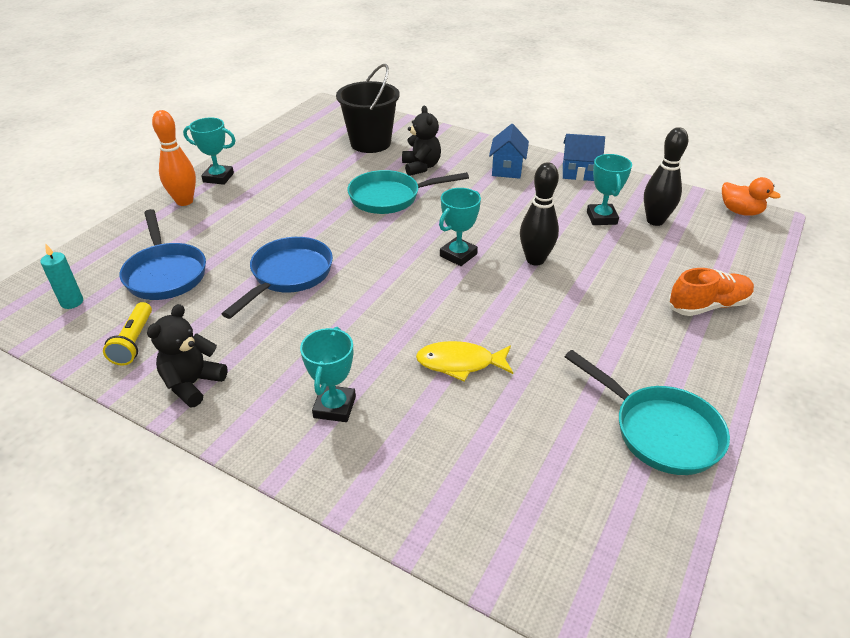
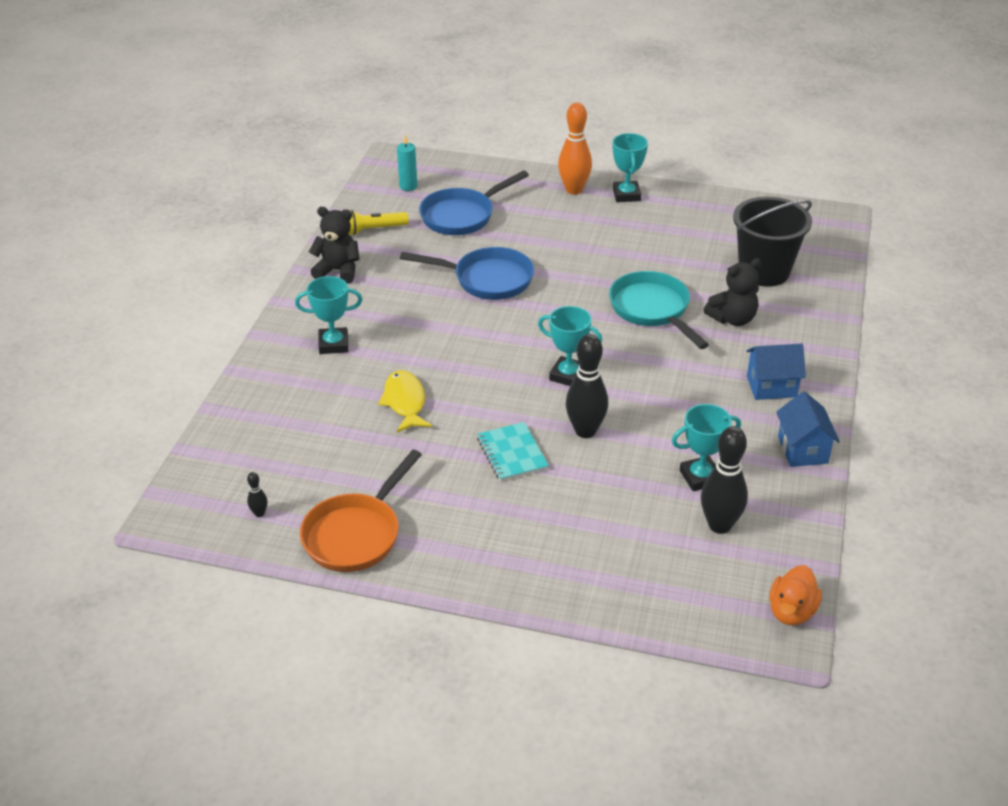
camera: 75 degrees right, 0 degrees up
(555, 305) = (512, 453): none -> turquoise notebook
(622, 516) = (259, 513): none -> black bowling pin
(659, 431) = (356, 534): turquoise pan -> orange pan
(708, 305) = (559, 572): orange shoe -> none

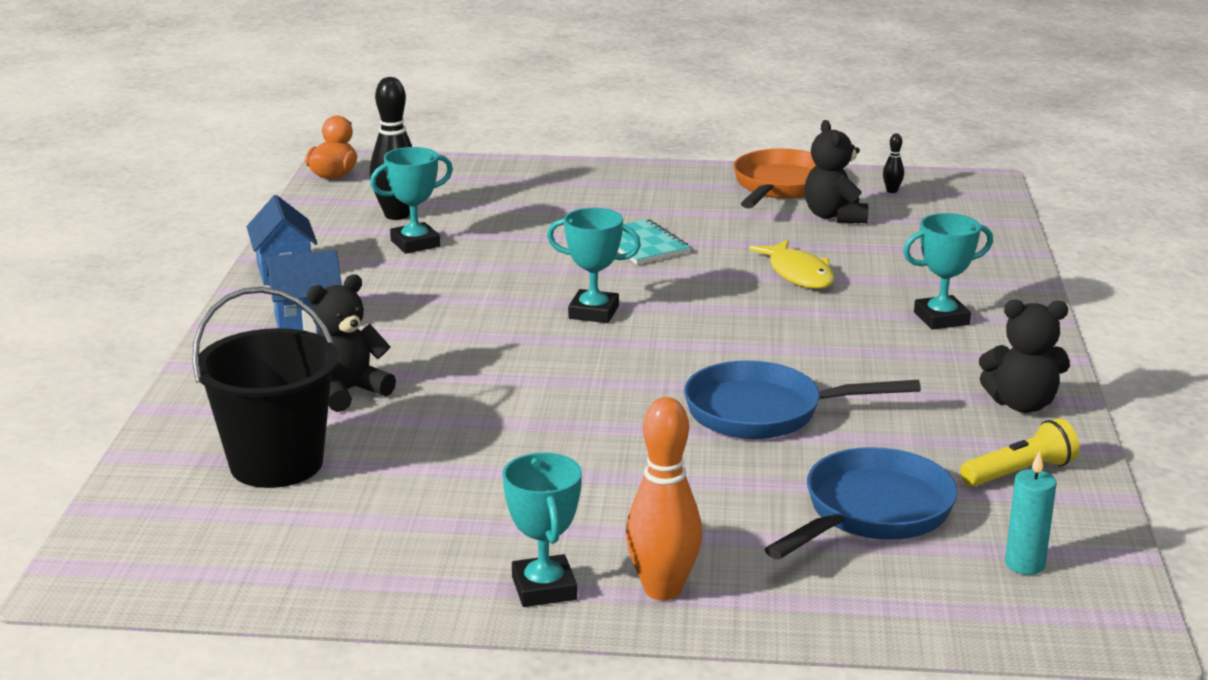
camera: 170 degrees right, 15 degrees down
(335, 477) = (834, 216): none -> black teddy bear
(585, 431) = (558, 267): black bowling pin -> none
(652, 310) = (478, 393): turquoise pan -> none

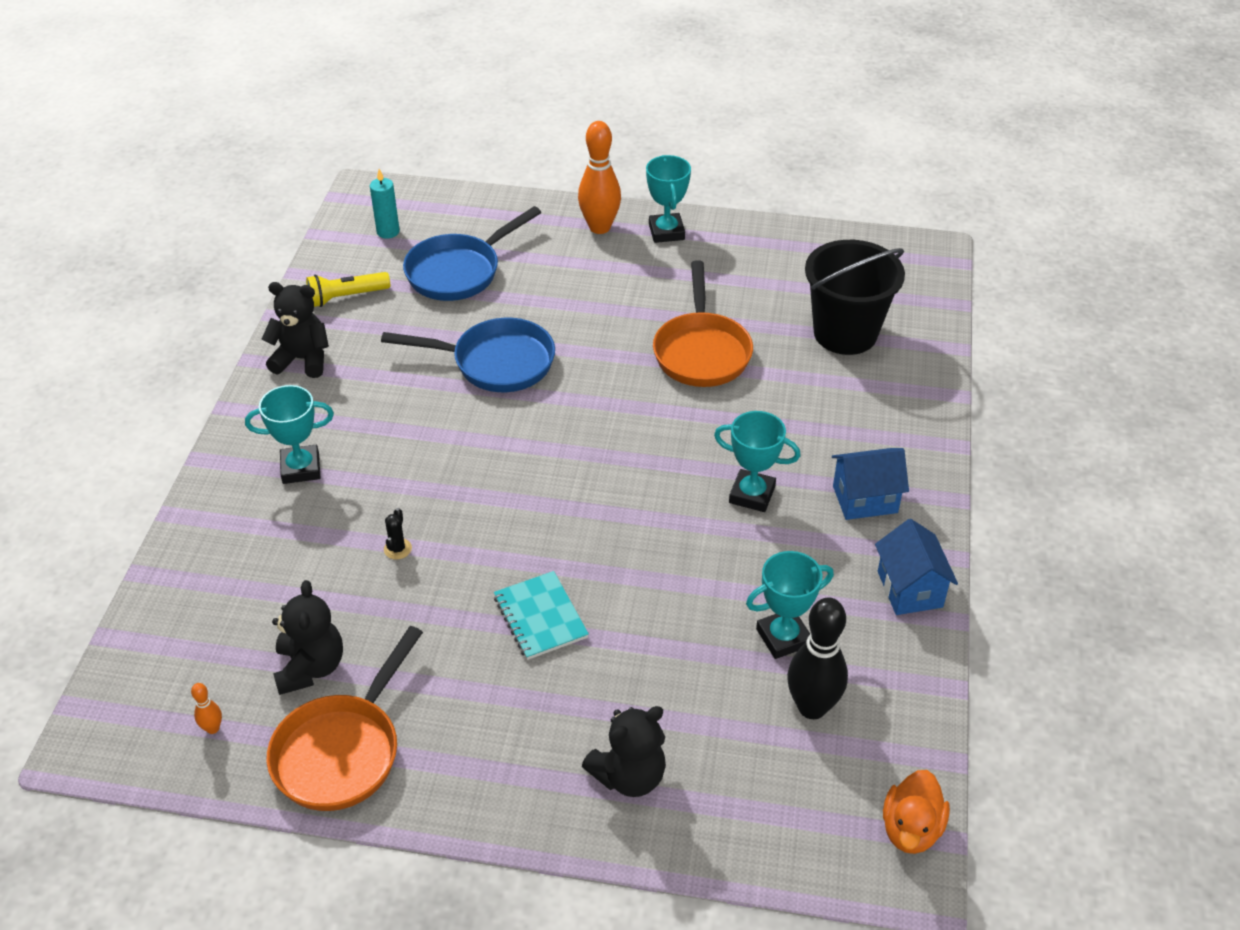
camera: 175 degrees left, 20 degrees up
(348, 392) = (810, 404): black teddy bear -> black teddy bear (629, 776)
(485, 435) = (702, 351): none -> orange pan
(593, 312) = (606, 497): turquoise trophy -> turquoise trophy (752, 494)
(798, 274) = (397, 549): yellow fish -> black cactus
(892, 191) = (213, 728): black bowling pin -> orange bowling pin

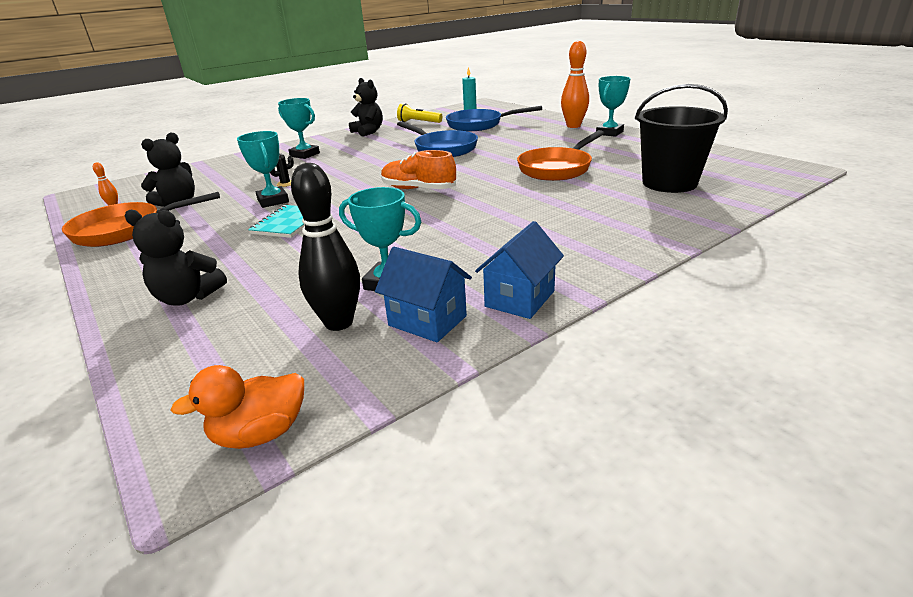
camera: 45 degrees right, 15 degrees down
(597, 473) = (418, 189): none -> orange shoe
(752, 494) = (487, 221): turquoise trophy -> turquoise trophy (273, 201)
(865, 499) = (562, 247): blue house -> blue house (427, 321)

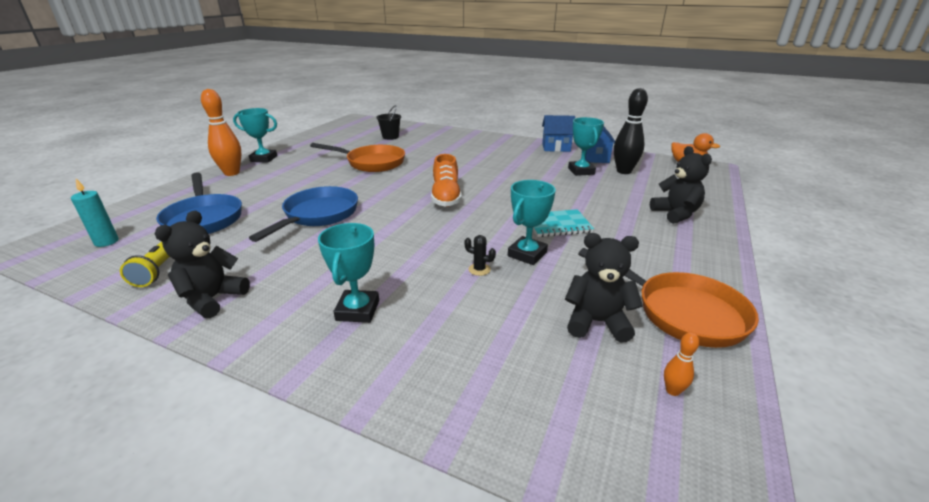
camera: 120 degrees left, 0 degrees up
(669, 183) = (390, 137): black bucket -> black bucket, size x0.51

